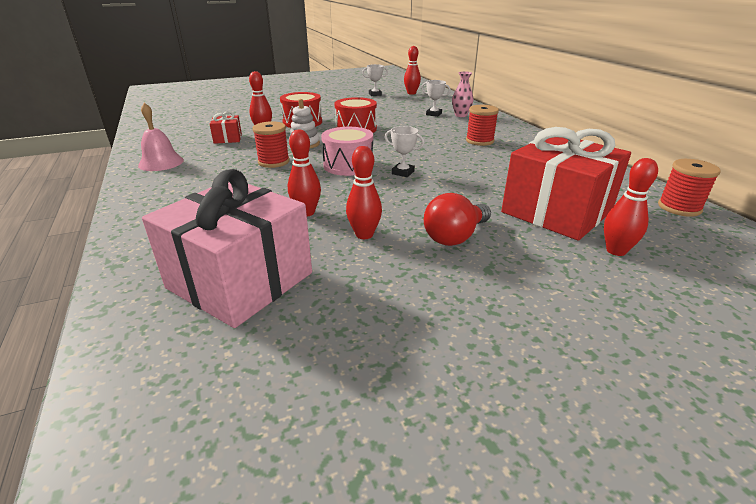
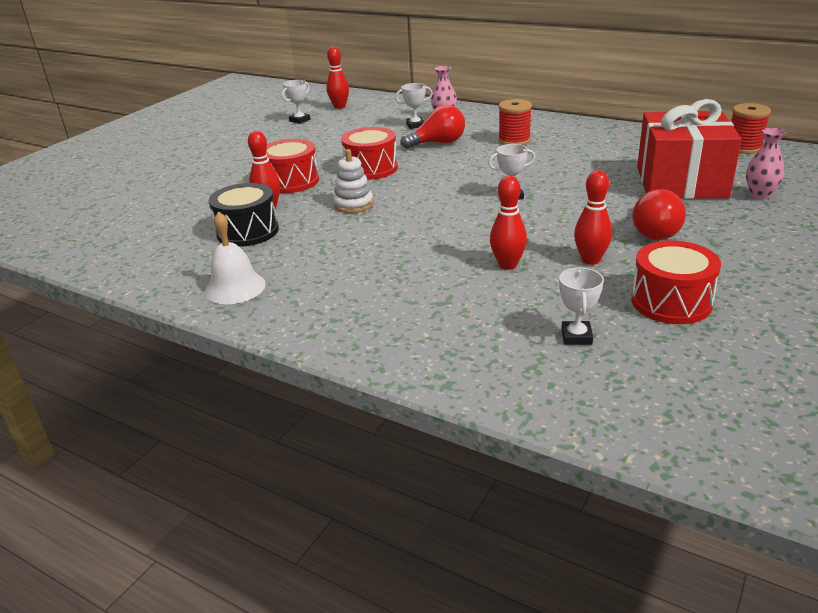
camera: 35 degrees left, 0 degrees up
(161, 162) = (235, 287): pink bell -> white bell
(228, 138) = (247, 231): red gift -> black drum
(240, 280) = (576, 336): pink gift -> white trophy
(273, 162) = (366, 235): red spool -> none
(348, 165) = (448, 209): pink drum -> none
(354, 294) = (671, 302): none -> red drum
(425, 127) = (438, 143): none -> red light bulb
(616, 251) = (760, 195): red bowling pin -> pink vase

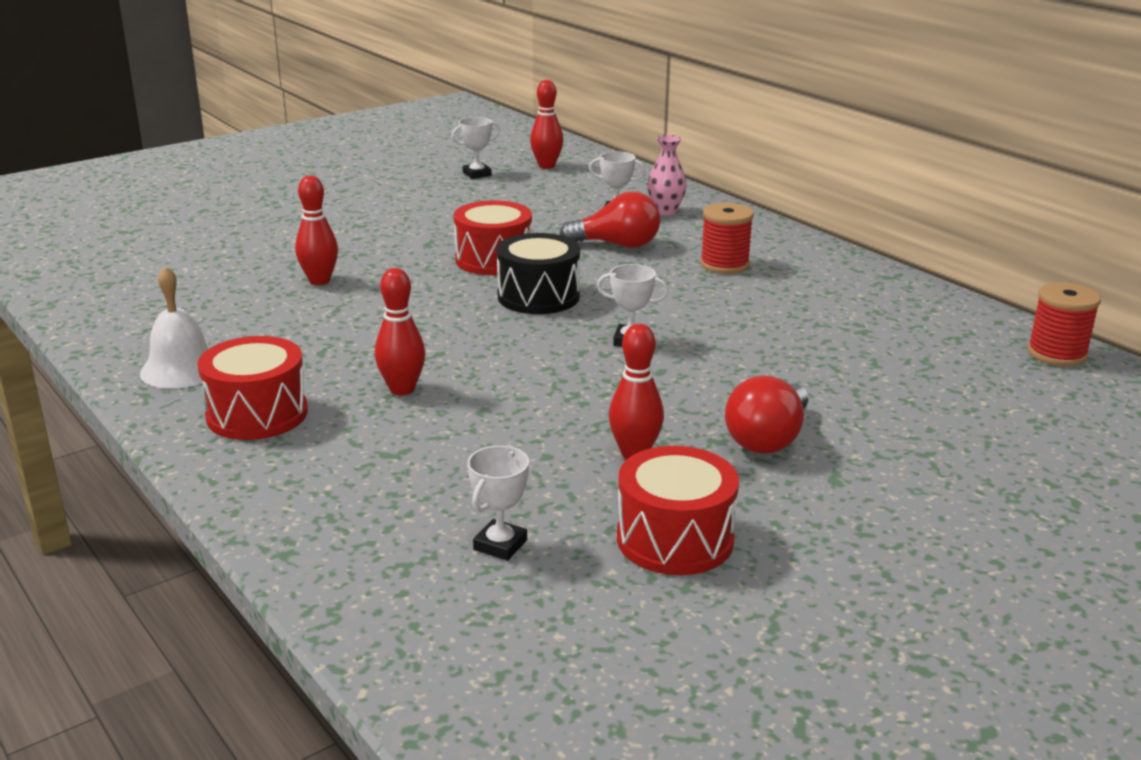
camera: 20 degrees right, 5 degrees down
(247, 231) = (265, 305): black drum -> black drum (538, 296)
(292, 181) = (381, 254): red drum -> red drum (257, 414)
(353, 204) = (421, 302): white stacking toy -> none
(507, 265) = (520, 430): red bowling pin -> red bowling pin (402, 389)
(681, 182) = (893, 381): red gift -> none
(760, 195) = (990, 430): pink vase -> none

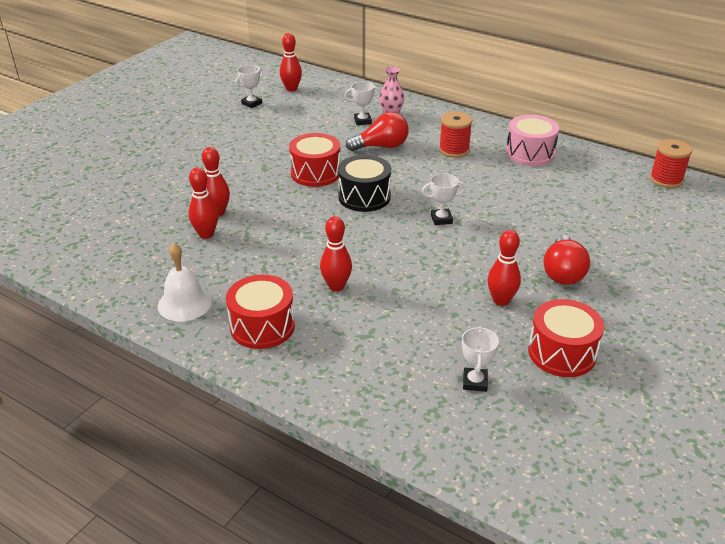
camera: 20 degrees left, 10 degrees up
(281, 301) = (206, 234): none -> red bowling pin
(844, 286) = (530, 153): none -> pink drum

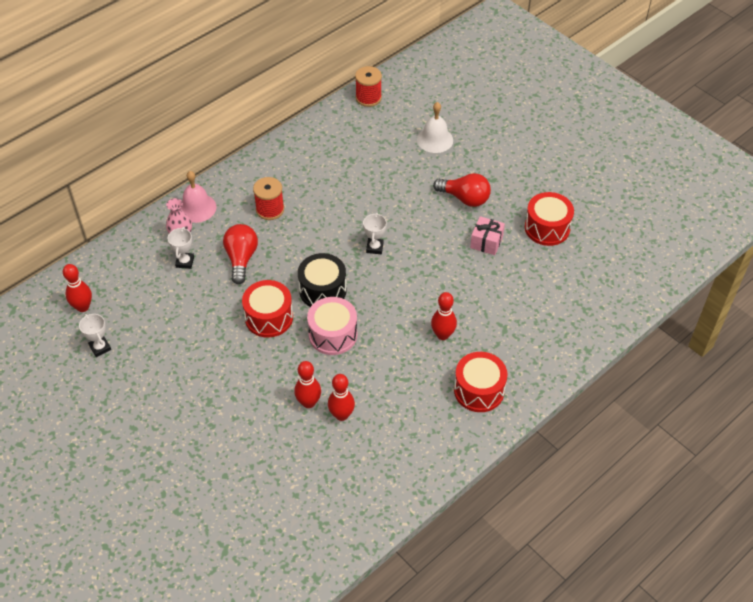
camera: 75 degrees left, 15 degrees up
(184, 303) = (436, 440): white bell -> white bell (435, 139)
(431, 115) = (197, 208): none -> pink bell
(475, 382) = (564, 281): white trophy -> none
(501, 300) = (486, 242): red bowling pin -> pink gift
(530, 153) = (296, 162): pink drum -> pink drum (333, 334)

